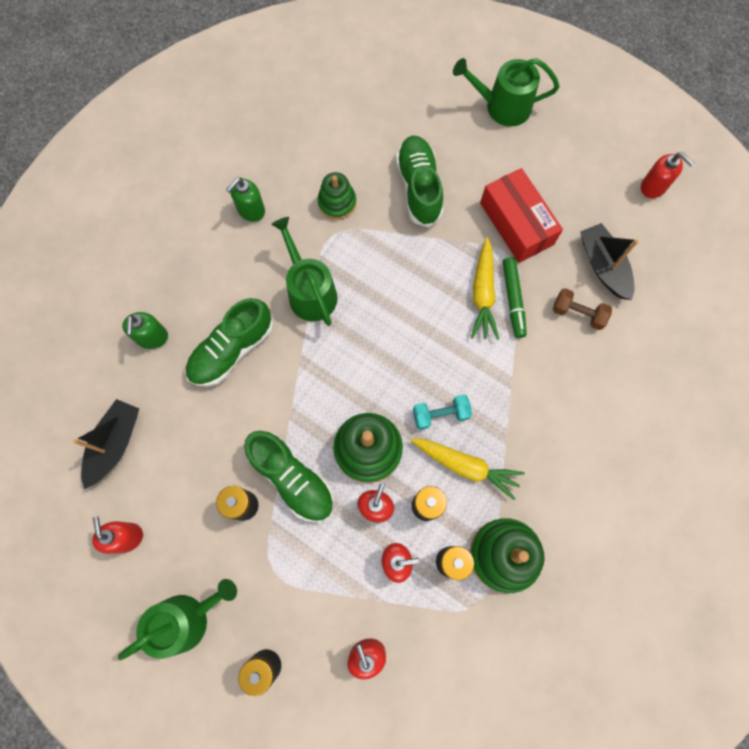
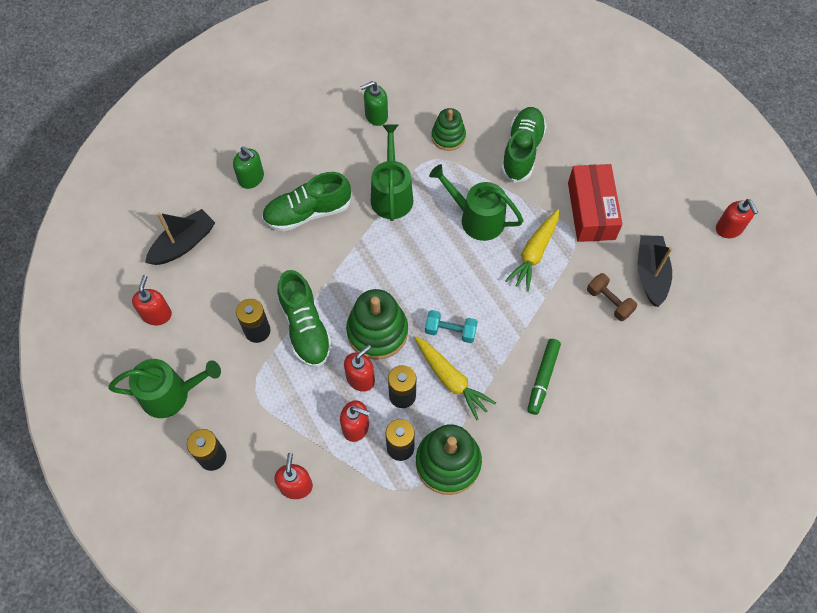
camera: 25 degrees right, 10 degrees down
(152, 337) = (251, 178): green soap dispenser -> green soap dispenser turned 75 degrees counterclockwise
(502, 106) = (626, 116): green watering can -> green watering can (477, 219)
(513, 299) = (558, 268): green marker -> green marker (543, 378)

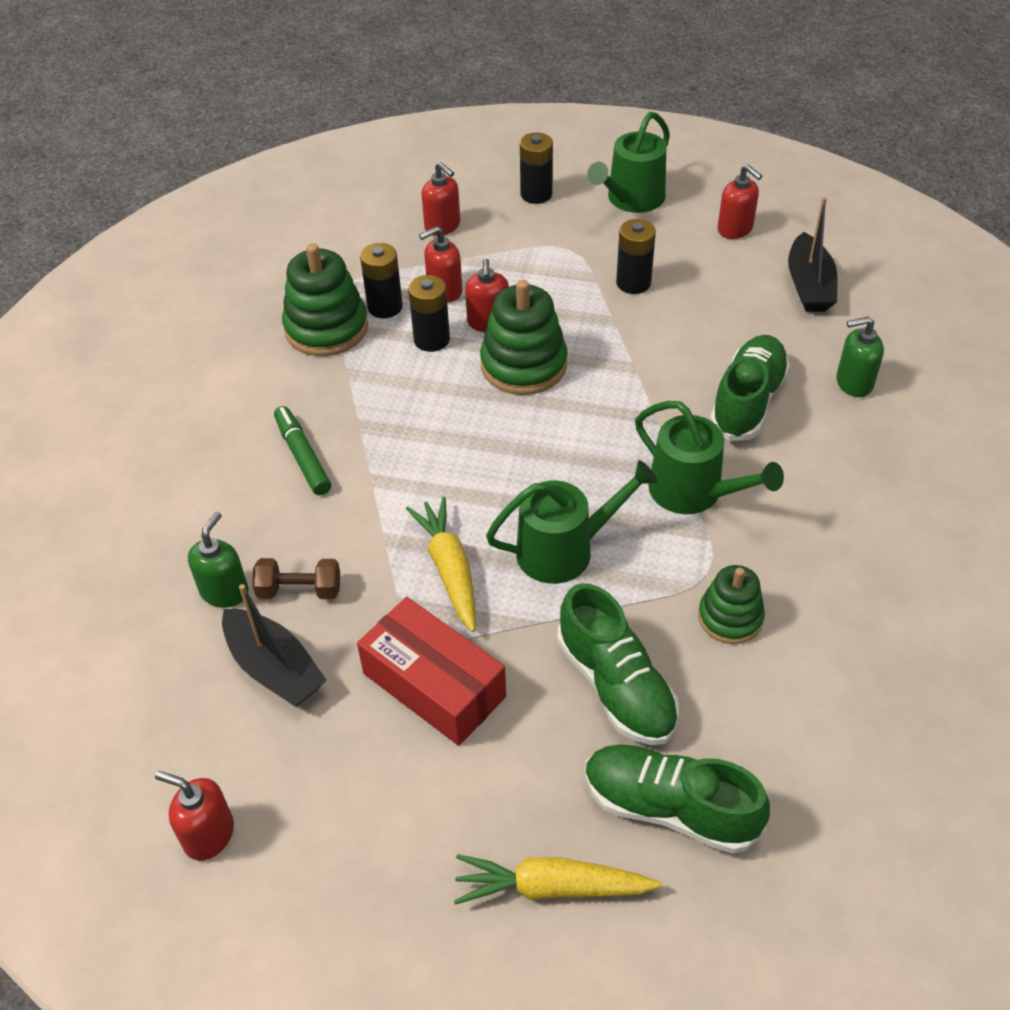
camera: 135 degrees right, 15 degrees down
(305, 328) = (594, 317): green shoe -> green shoe (669, 808)
(376, 116) = (848, 563): green soap dispenser -> green soap dispenser (224, 591)
(450, 331) = (451, 421): turquoise dumbbell -> none
(451, 380) = (399, 384): yellow carrot -> yellow carrot (552, 887)

